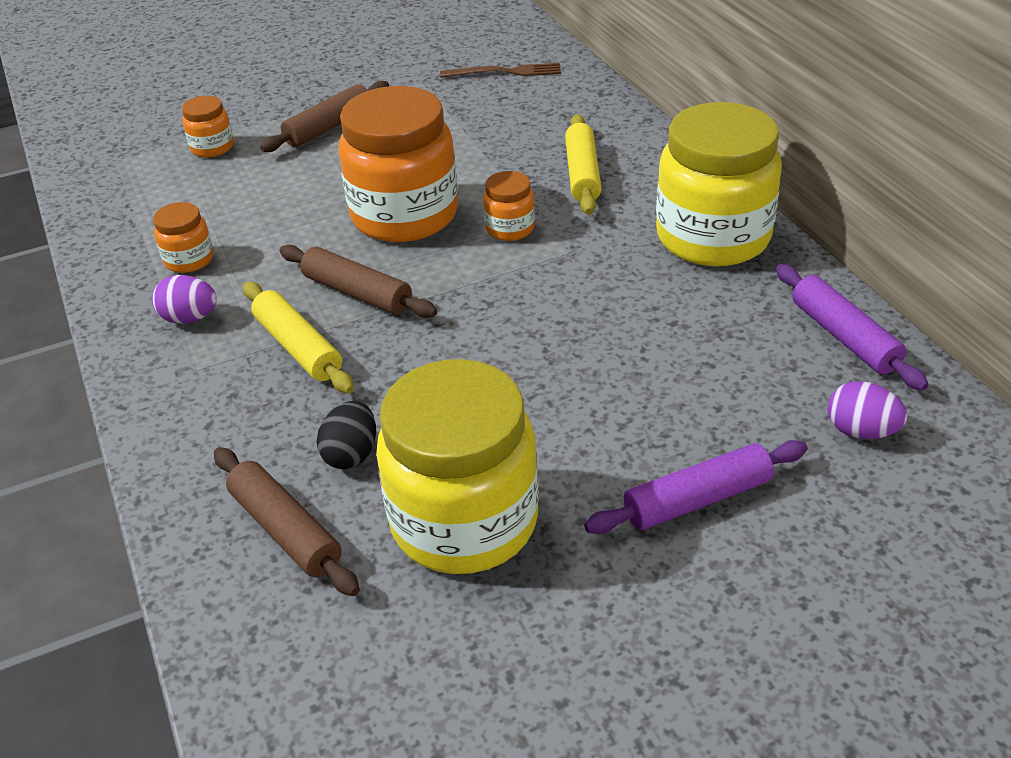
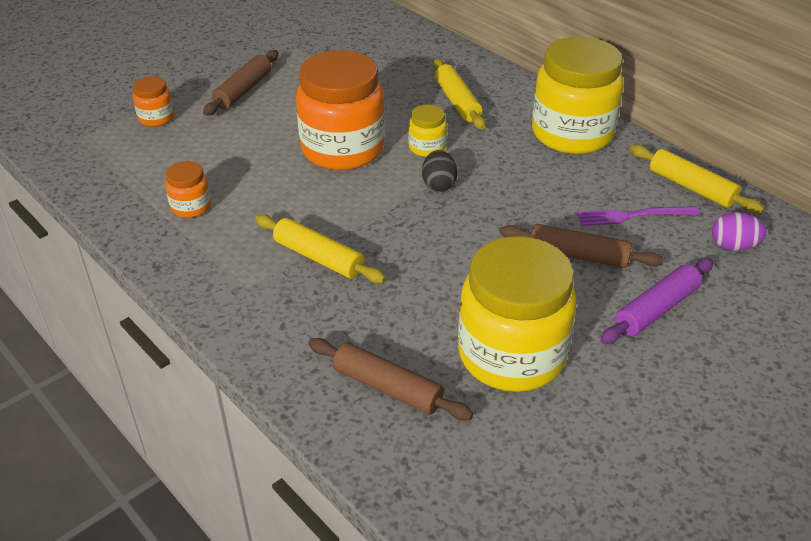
camera: 20 degrees left, 0 degrees up
(190, 318) = (219, 250): purple egg -> none
(351, 454) = (404, 325): black egg -> black egg (439, 185)
(357, 293) = (340, 211): brown rolling pin -> brown rolling pin (578, 255)
(505, 72) = (358, 33): brown fork -> none
(510, 228) = (427, 147): orange jar -> yellow jar
(736, 363) = (633, 216): none -> purple fork
(844, 336) = (691, 187): purple rolling pin -> yellow rolling pin

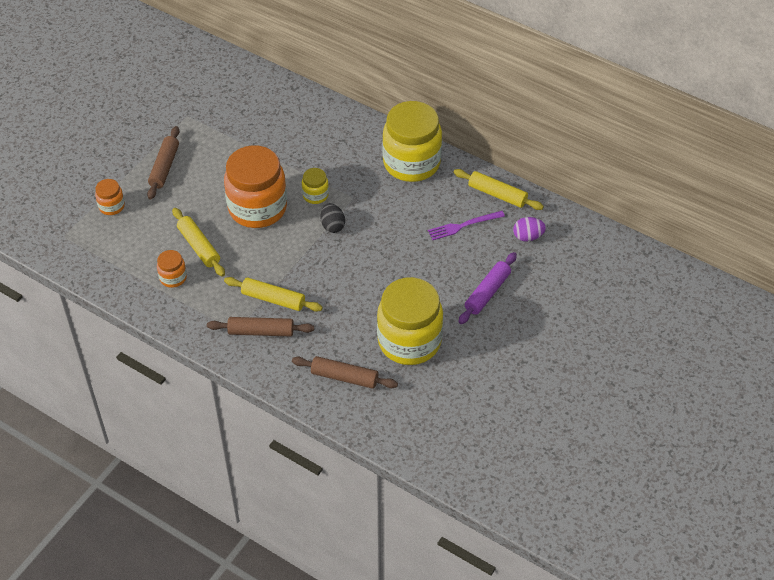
camera: 15 degrees left, 10 degrees up
(457, 101) = (324, 148): yellow rolling pin -> yellow rolling pin (199, 246)
(578, 255) = (434, 263): brown rolling pin -> brown rolling pin (261, 331)

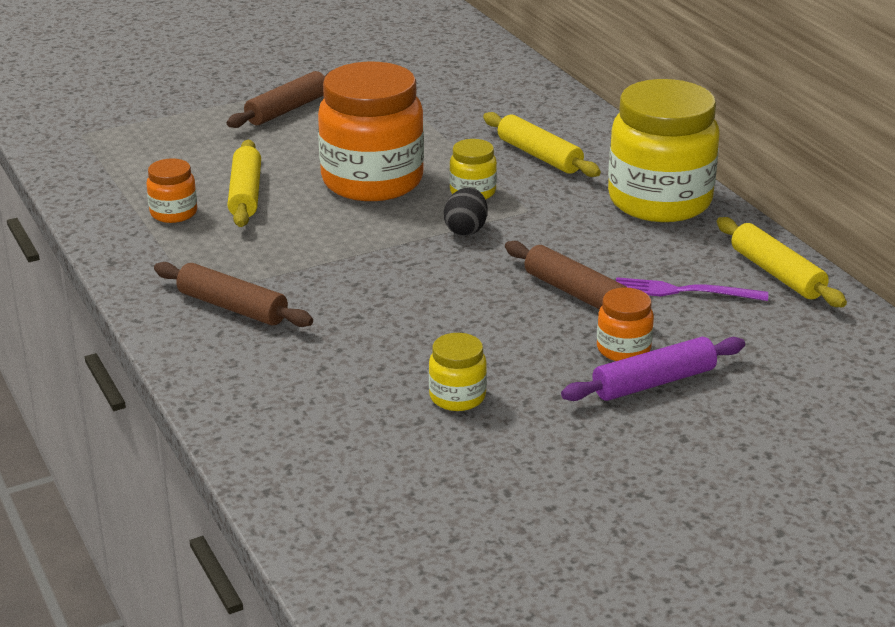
camera: 30 degrees right, 20 degrees down
(111, 206) = (175, 124): orange jar -> orange jar (623, 349)
(273, 299) = (290, 278): yellow rolling pin -> yellow rolling pin (539, 156)
(344, 377) = (304, 403): brown rolling pin -> brown rolling pin (576, 293)
(409, 341) = (457, 397): yellow jar -> yellow jar, size x0.45
(528, 237) = (790, 338): purple egg -> none

